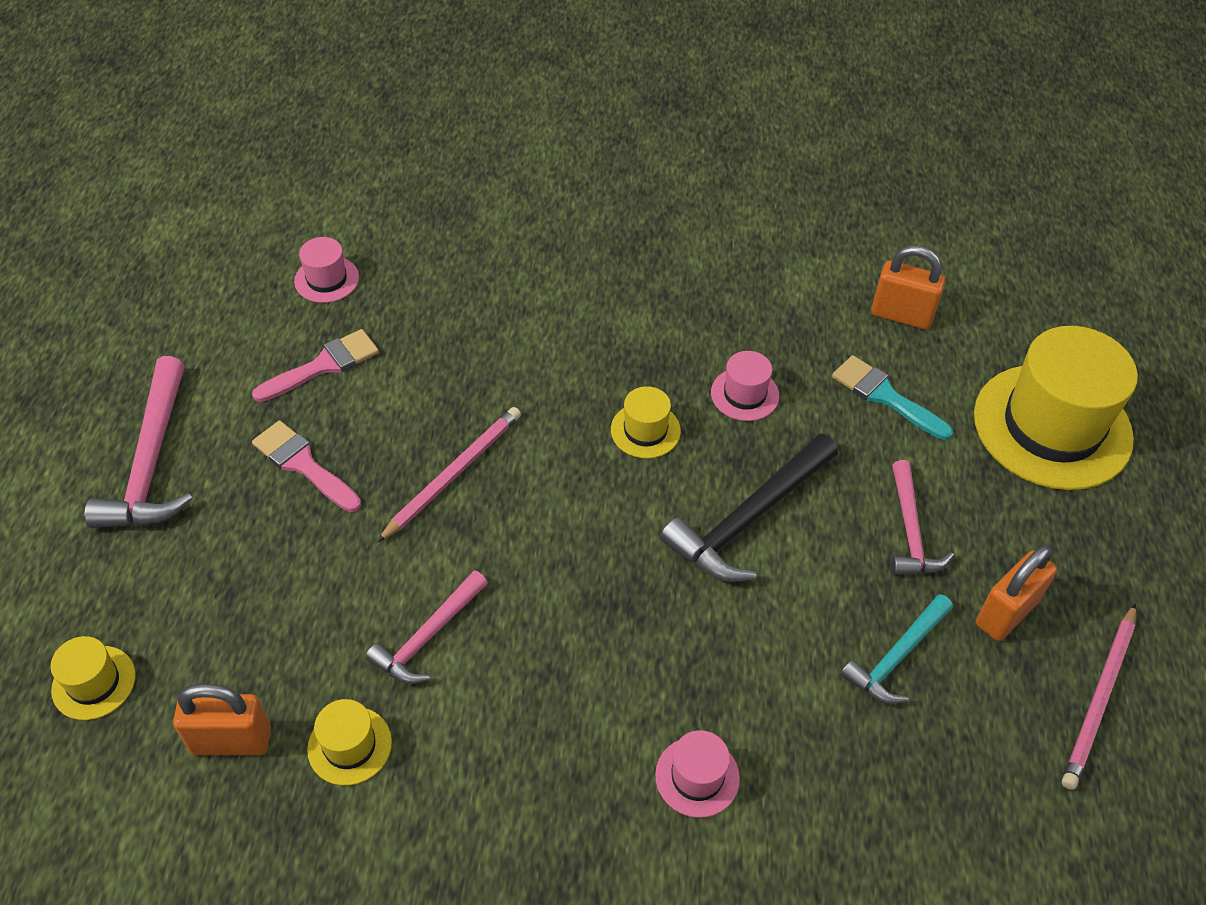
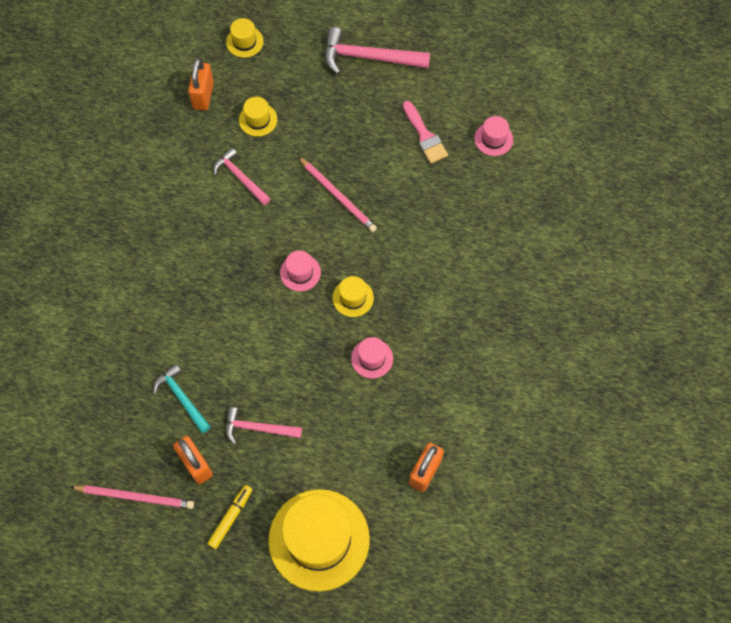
camera: 100 degrees right, 15 degrees up
(304, 465) = (355, 125): pink brush -> none
(349, 745) = (190, 142): yellow hat -> yellow hat (258, 120)
(697, 776) = (140, 287): pink hat -> pink hat (300, 272)
(748, 519) = (282, 341): black hammer -> none
(885, 396) = (358, 442): turquoise brush -> none
(1071, 546) = (230, 518): none -> yellow marker
(1099, 698) = (135, 497): pink pencil -> pink pencil turned 150 degrees clockwise

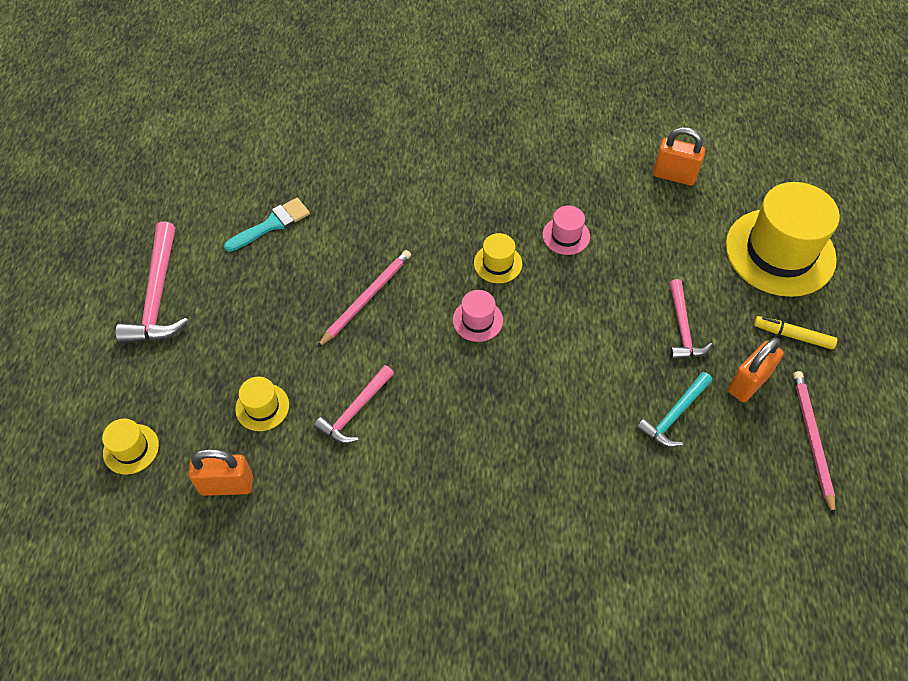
camera: 100 degrees left, 10 degrees down
(424, 136) = (271, 224): pink brush -> turquoise brush
(493, 139) = (270, 162): pink hat -> none

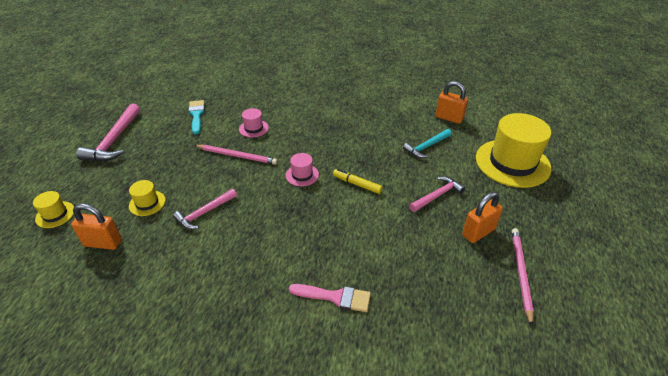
camera: 10 degrees right, 15 degrees down
(271, 224) = (196, 115): turquoise brush -> turquoise brush turned 75 degrees counterclockwise
(366, 298) = (237, 156): pink pencil -> pink pencil turned 60 degrees clockwise
(498, 263) = (325, 148): yellow hat -> none
(566, 236) = (372, 139): pink hat -> pink hat (253, 128)
(579, 515) = (335, 297): none -> pink brush
(674, 415) = (420, 244): turquoise hammer -> turquoise hammer (426, 147)
(682, 328) = (437, 195): pink hammer -> pink hammer turned 135 degrees counterclockwise
(793, 336) = (515, 209): yellow marker -> yellow marker (357, 184)

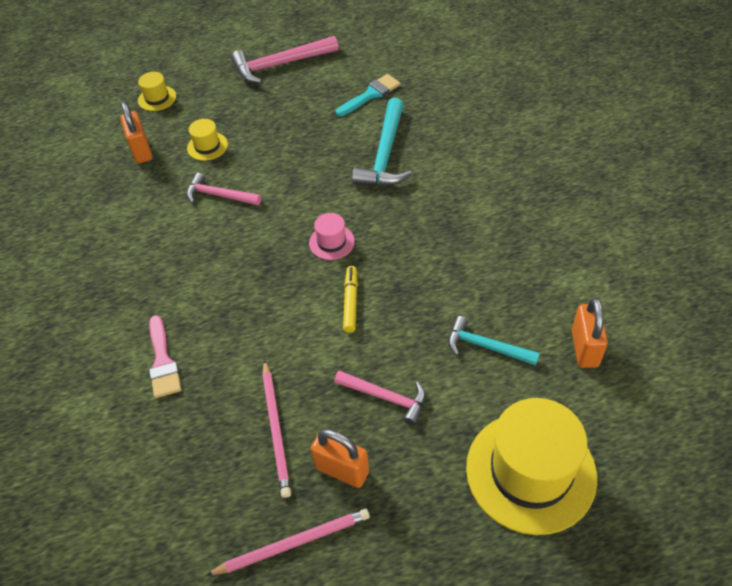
camera: 65 degrees right, 10 degrees up
(237, 156) = (324, 169): pink pencil -> pink pencil (276, 429)
(253, 128) = (385, 154): pink hat -> turquoise hammer

